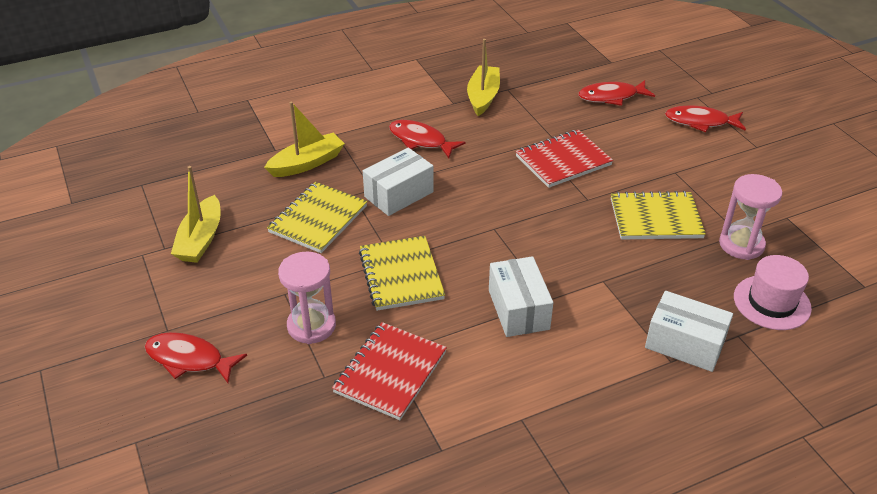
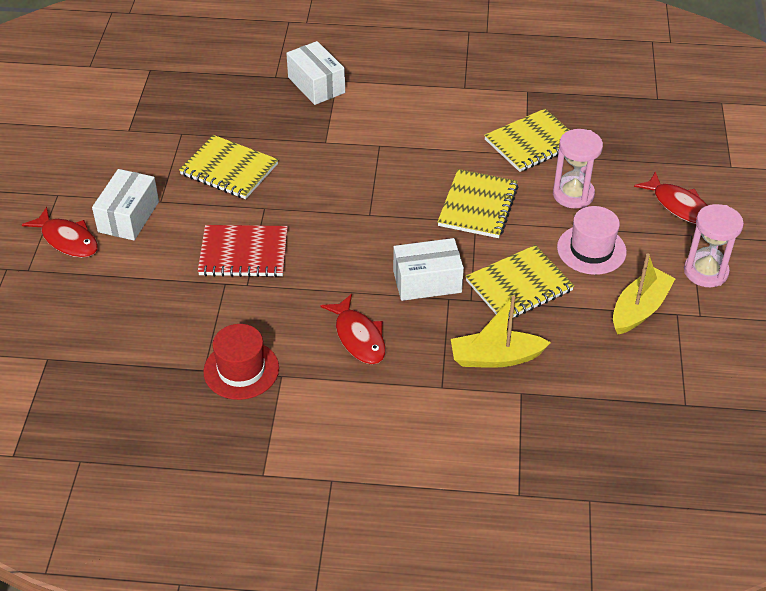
camera: 150 degrees left, 5 degrees up
(390, 372) = (532, 142): red notebook -> yellow notebook
(483, 97) = (241, 370): yellow boat -> red hat
(518, 309) = (407, 147): white box -> white box (128, 217)
(611, 97) = (110, 308): red fish -> none
(741, 245) = (192, 125): pink hourglass -> pink hourglass (705, 271)
(772, 302) = (226, 84): pink hat -> pink hat (591, 249)

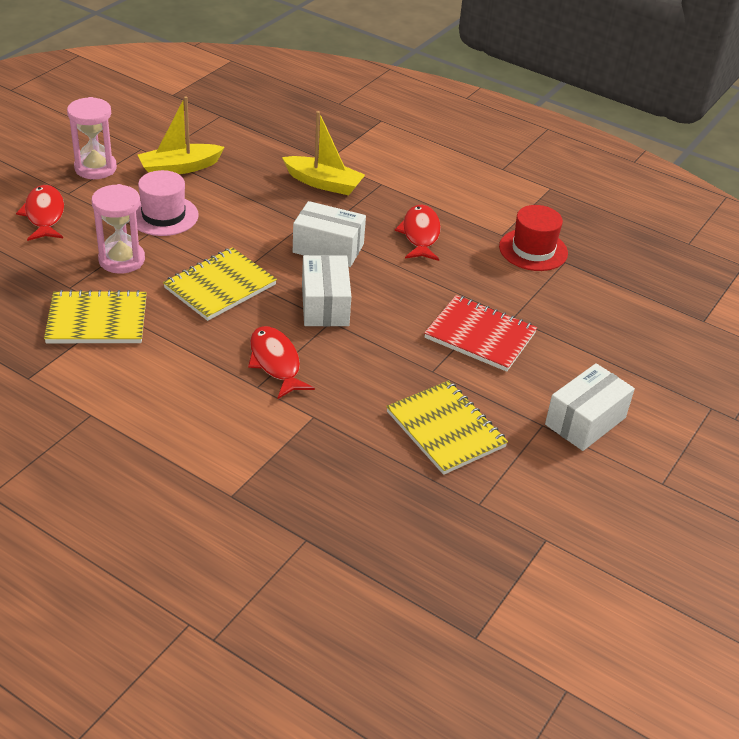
camera: 155 degrees left, 5 degrees down
(67, 240) = (661, 422): red fish -> red fish (276, 362)
(316, 85) = (263, 500): white box -> white box (325, 305)
(519, 286) = (254, 216): yellow notebook -> none

